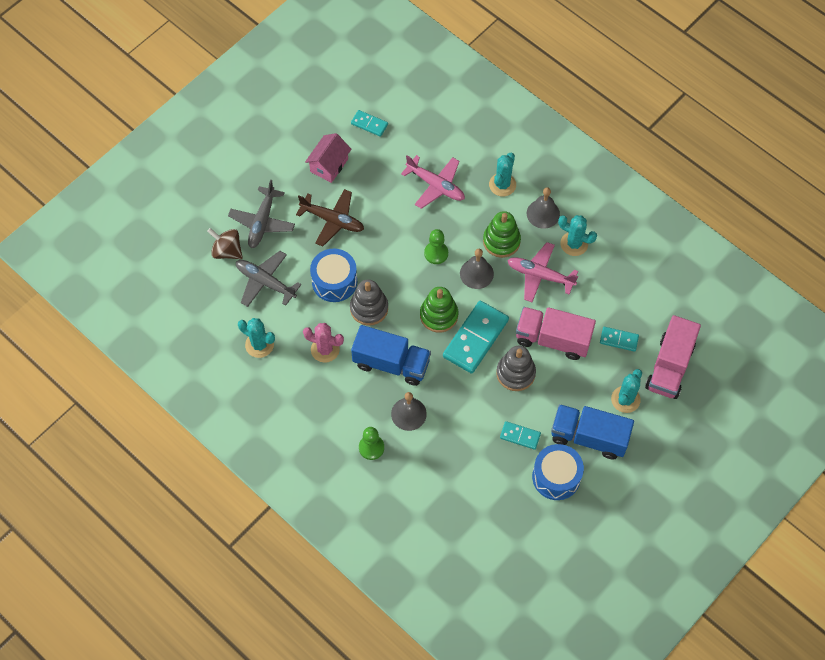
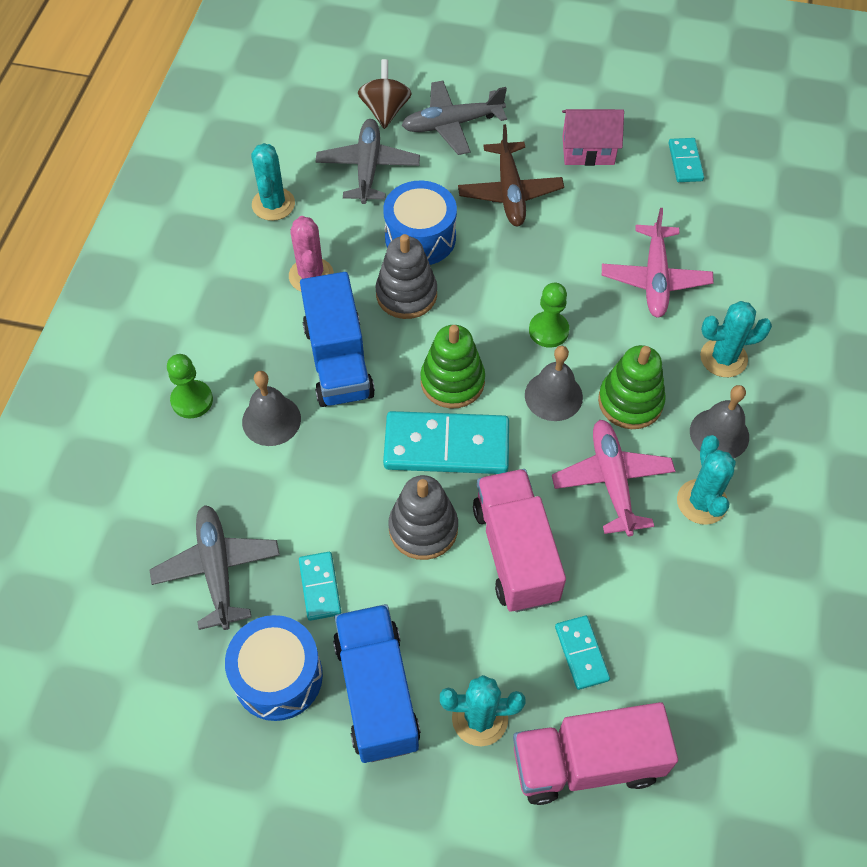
camera: 60 degrees right, 5 degrees down
(482, 479) = (217, 569): none -> grey plane

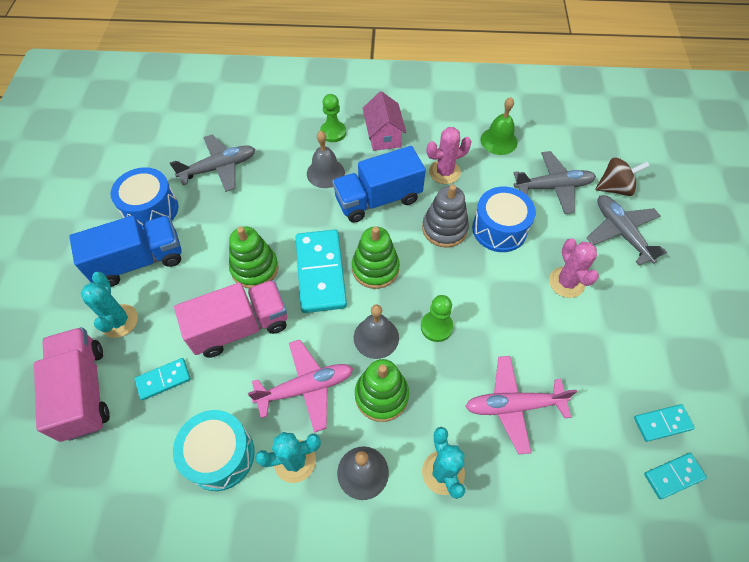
camera: 80 degrees right, 0 degrees up
(273, 204) = (498, 141): turquoise cactus -> green bell
(320, 587) = (209, 219): turquoise domino -> turquoise domino (673, 476)
(423, 528) = (254, 268): grey stacking toy -> green stacking toy
(510, 192) = (566, 282): brown plane -> pink cactus
(588, 150) = (638, 336): pink house -> pink house (383, 136)
(689, 584) = (220, 455): none -> turquoise drum

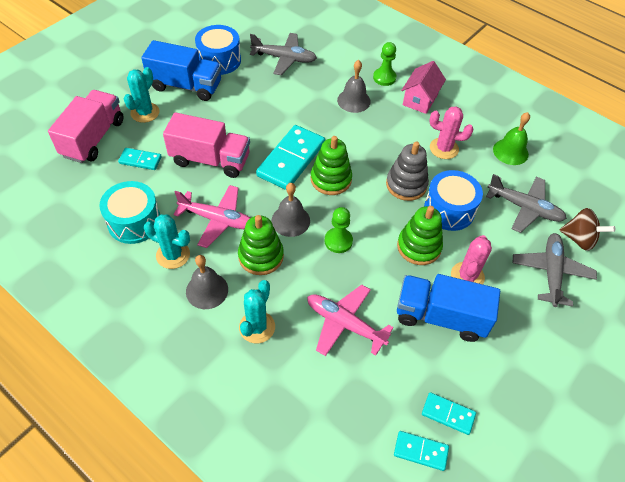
camera: 35 degrees right, 5 degrees down
(254, 268) = (251, 131): green stacking toy -> green stacking toy (419, 247)
(378, 199) = (375, 138): blue truck -> blue truck (440, 316)

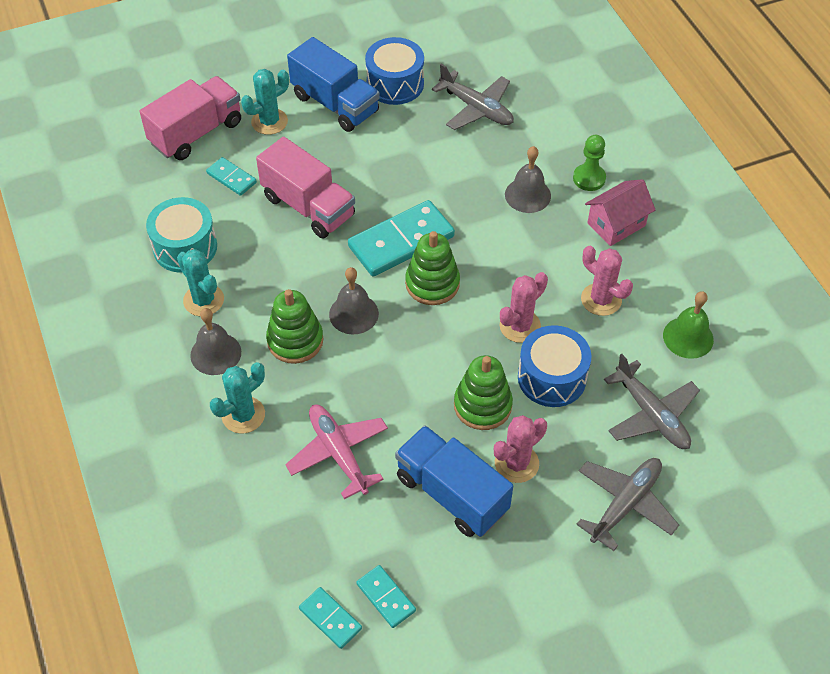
camera: 30 degrees right, 0 degrees up
(218, 220) = (274, 280): pink plane -> none
(338, 241) = (392, 359): green pawn -> none
(406, 185) = (520, 326): grey stacking toy -> pink cactus
(579, 239) = (694, 481): brown spinning top -> none

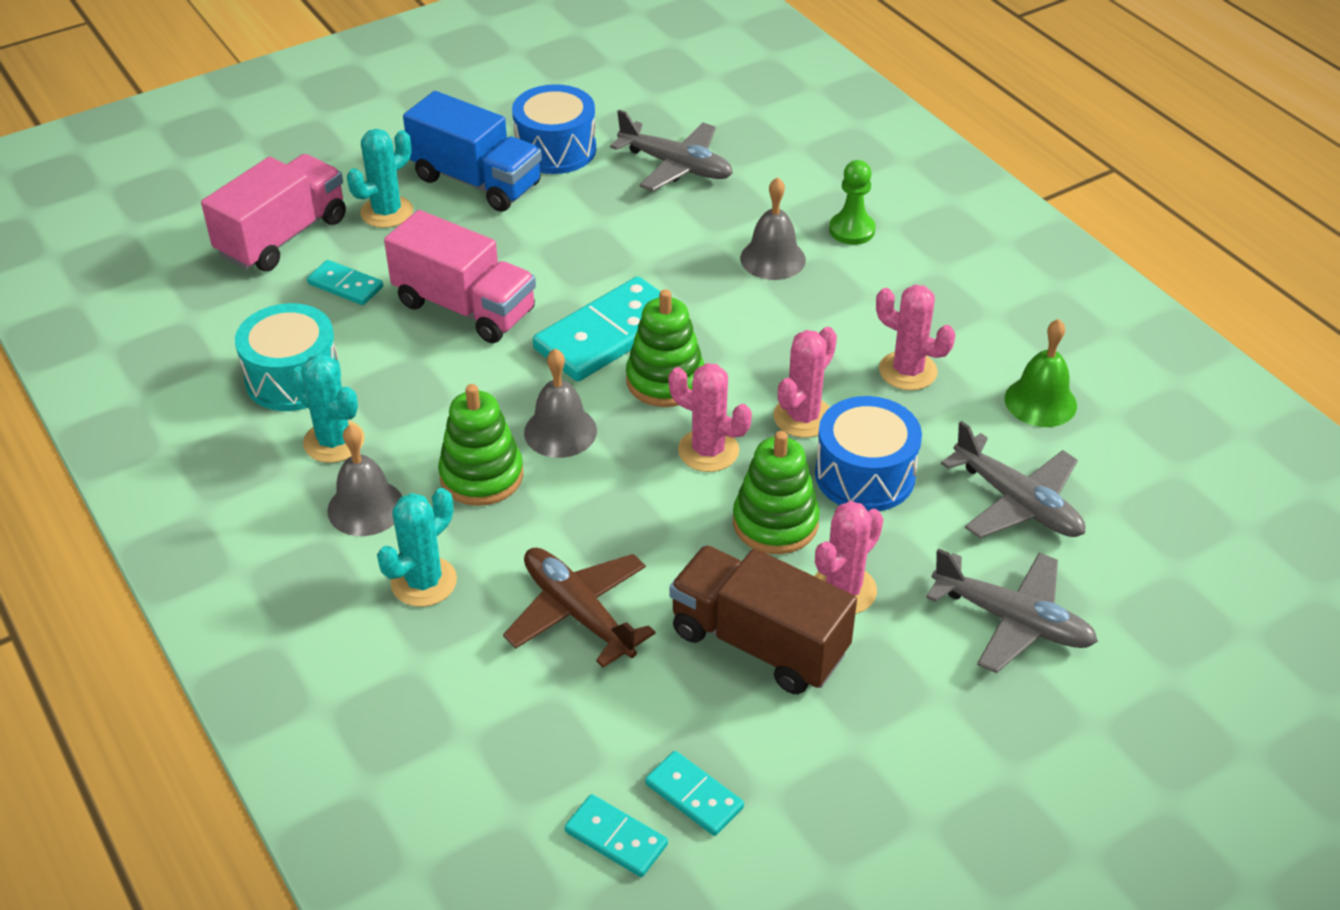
camera: 10 degrees left, 10 degrees down
(338, 453) = (578, 612): pink plane -> brown plane
(450, 343) = (708, 451): none -> pink cactus
(452, 493) = (759, 642): blue truck -> brown truck
(616, 224) = (904, 279): pink house -> none
(625, 504) = (1013, 621): grey plane -> grey plane turned 90 degrees clockwise

